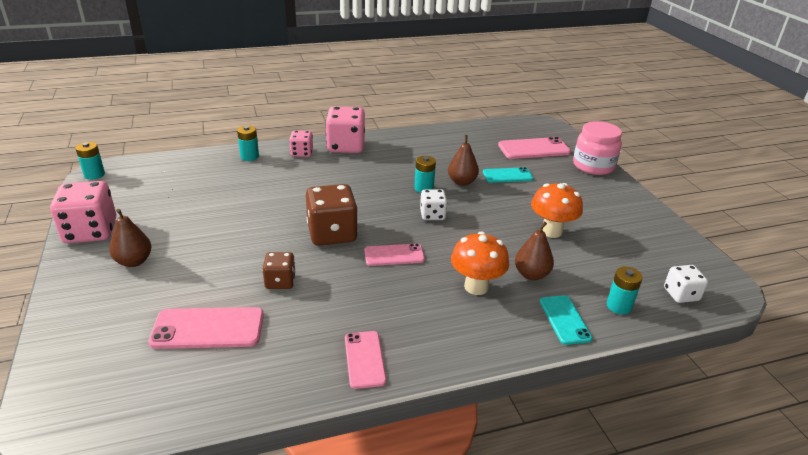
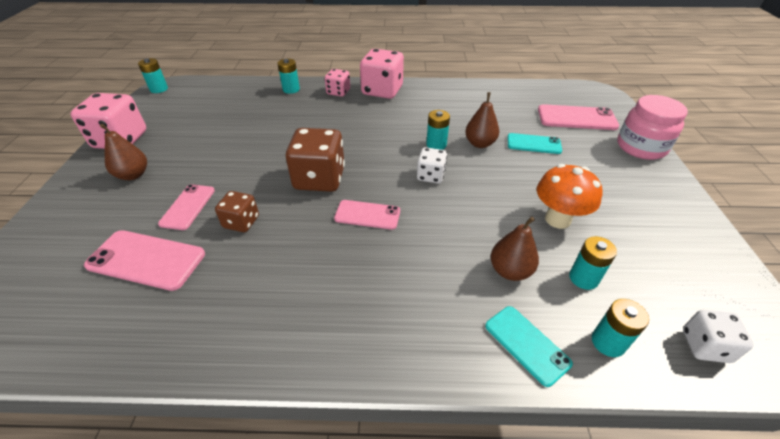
camera: 20 degrees right, 10 degrees up
(364, 359) = (269, 337): pink phone -> pink phone (188, 207)
(476, 287) = (437, 273): orange mushroom -> none
(564, 319) = (526, 344): turquoise phone -> turquoise phone turned 45 degrees counterclockwise
(586, 269) = (583, 278): none -> turquoise battery

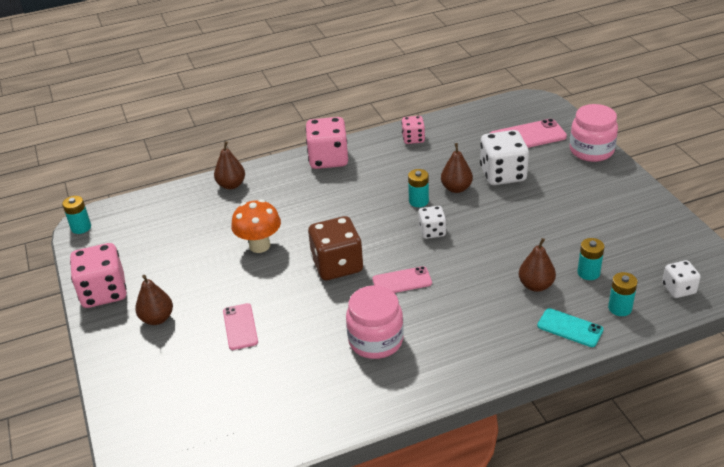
camera: 20 degrees left, 5 degrees down
(146, 260) = (248, 376): pink phone -> none
(241, 222) = (300, 322): brown dice -> none
(291, 89) = (231, 185): turquoise battery -> brown pear
(294, 270) = (376, 340): none -> pink jar
(338, 92) = (284, 173): pink dice -> pink dice (413, 139)
(533, 144) = (502, 174): turquoise phone -> white dice
(557, 219) = (552, 235): orange mushroom -> orange mushroom (259, 246)

